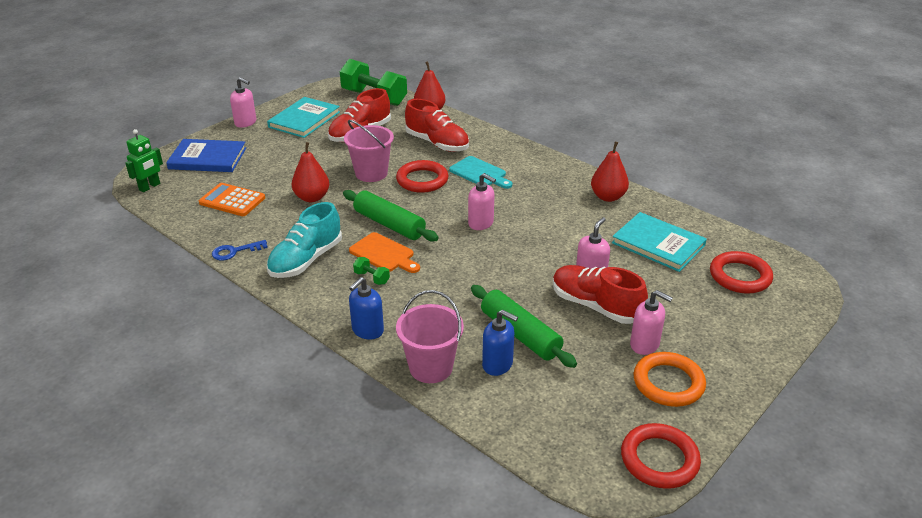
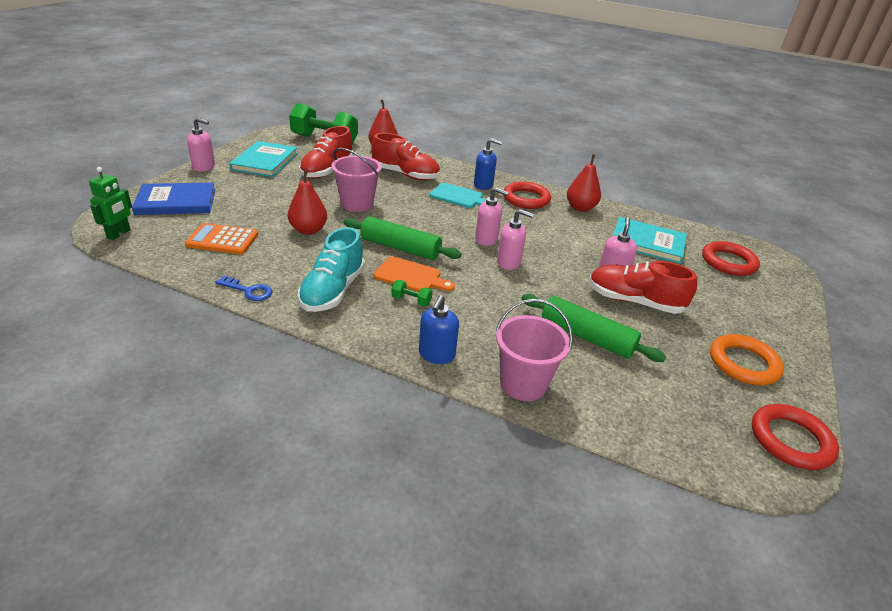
camera: 20 degrees left, 0 degrees up
(234, 251) = (249, 291): blue key -> blue key turned 120 degrees counterclockwise
(422, 180) = (409, 206): red ring -> red ring (526, 199)
(498, 364) = (585, 370): blue soap dispenser -> blue soap dispenser (483, 185)
(645, 344) = (699, 331): pink soap dispenser -> pink soap dispenser (509, 263)

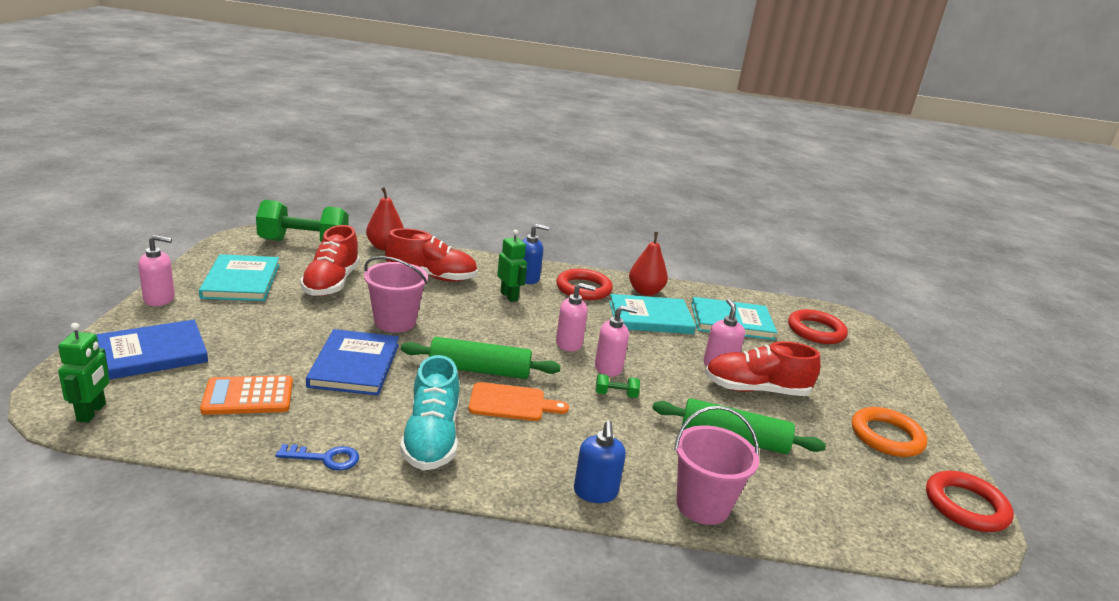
camera: 20 degrees left, 10 degrees down
(308, 230) = (354, 365): red pear -> blue book
(411, 300) = (530, 433): green dumbbell -> green dumbbell (616, 394)
(459, 197) = (509, 296): turquoise cutting board -> green robot
(571, 229) = (650, 317): none -> turquoise book

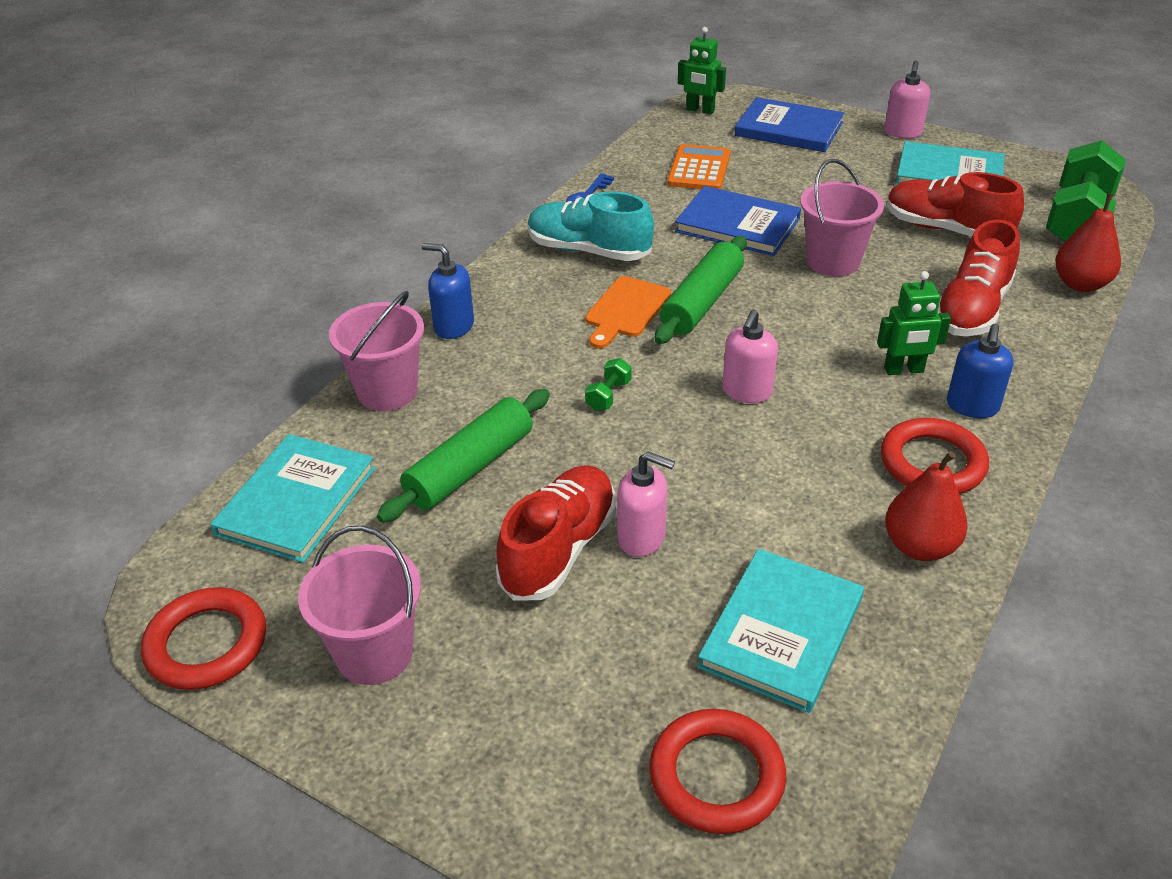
camera: 120 degrees right, 15 degrees up
(149, 354) = (788, 129): blue book -> blue book turned 60 degrees counterclockwise
(608, 368) = (672, 410): pink soap dispenser -> none
(650, 317) = (814, 513): turquoise book -> turquoise book (296, 501)
(886, 436) = (374, 653): orange ring -> pink bucket

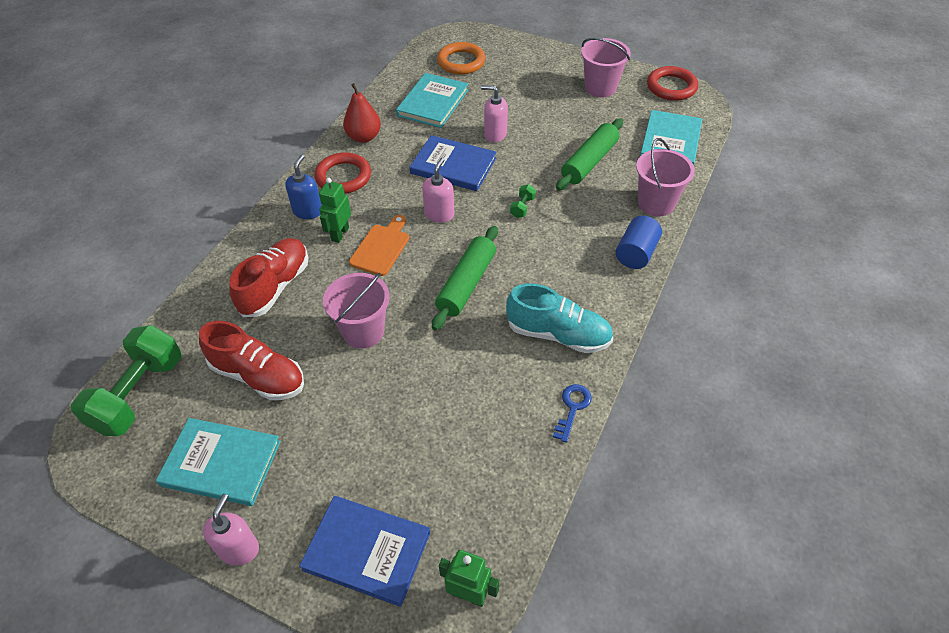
camera: 175 degrees right, 10 degrees up
(453, 326) = (636, 253): blue soap dispenser -> blue cylinder
(559, 549) = (533, 127): red shoe -> none
(626, 310) = (520, 273): orange cutting board -> orange cutting board (381, 247)
(699, 169) = (469, 461): orange calculator -> none
(716, 776) = (461, 62): red ring -> orange ring
(737, 225) = (435, 373): blue book -> blue book (453, 166)
(904, 370) = (340, 234): green robot -> green robot turned 60 degrees counterclockwise
(1080, 284) = (183, 316): red pear -> none

